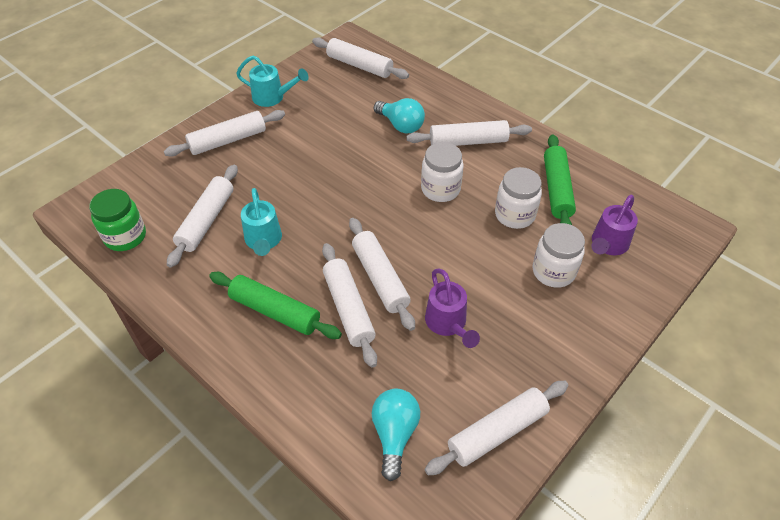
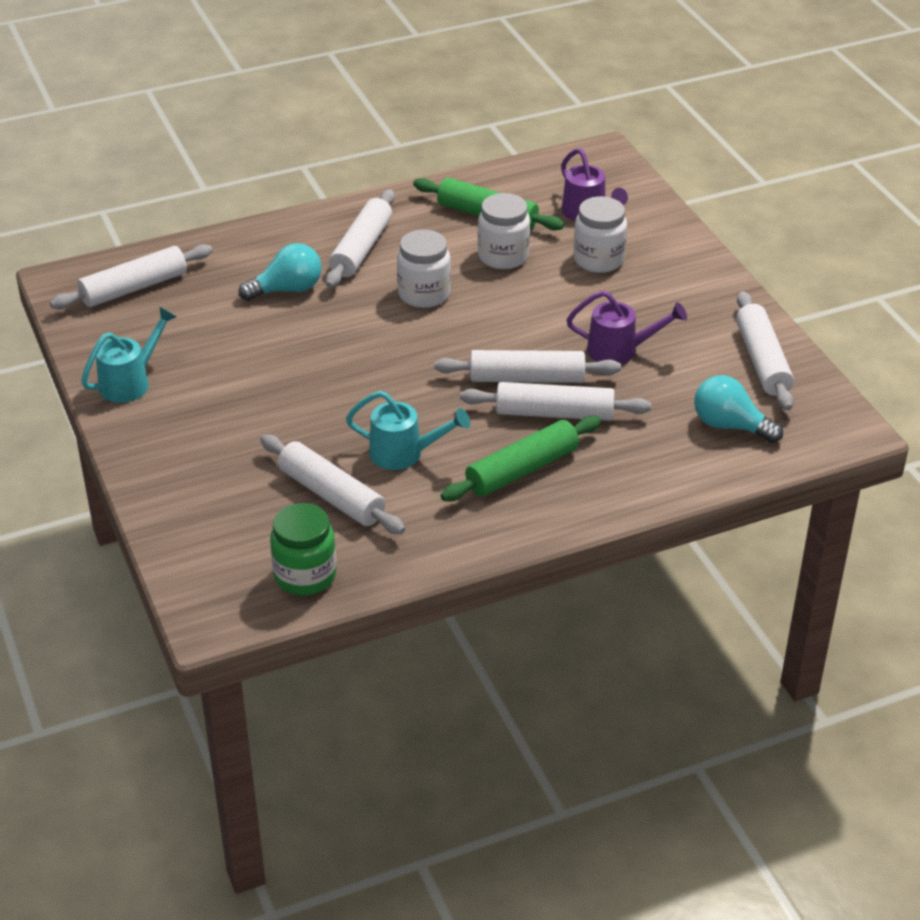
camera: 65 degrees left, 10 degrees down
(228, 140) = (187, 444): white rolling pin -> none

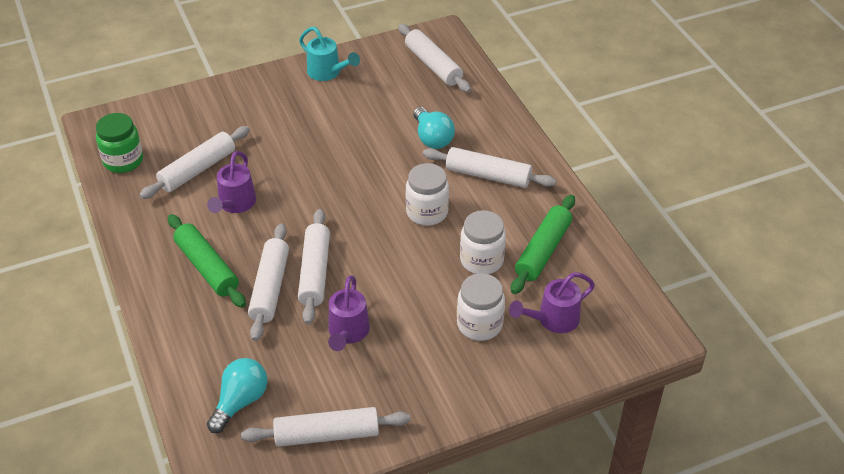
camera: 90 degrees right, 5 degrees up
(404, 454) = (235, 204): turquoise watering can -> purple watering can

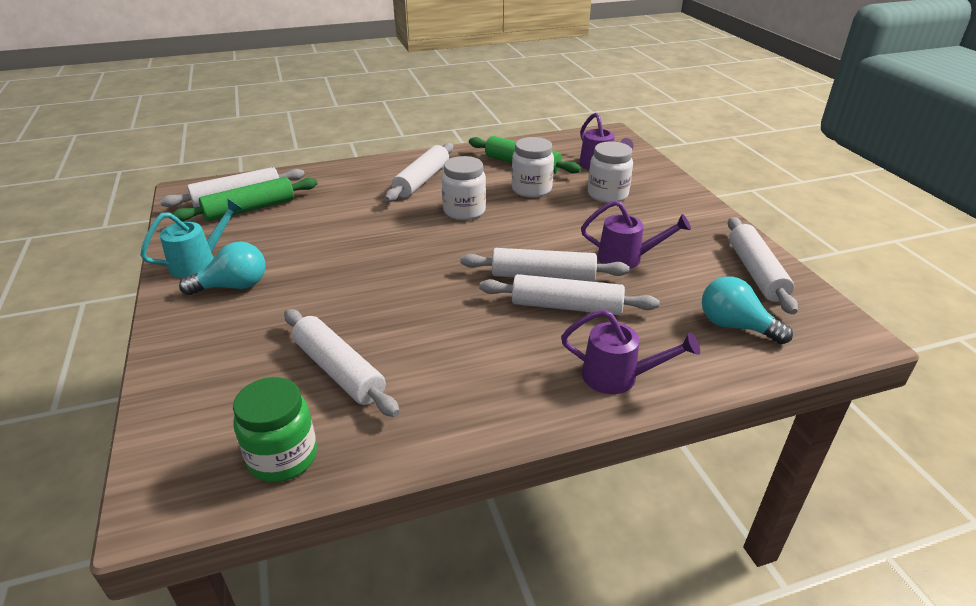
camera: 85 degrees left, 10 degrees down
(207, 267) = (531, 356): green rolling pin -> green rolling pin (250, 209)
(235, 204) = (420, 335): purple watering can -> purple watering can (618, 377)
(432, 138) = (356, 203): turquoise light bulb -> turquoise light bulb (233, 286)

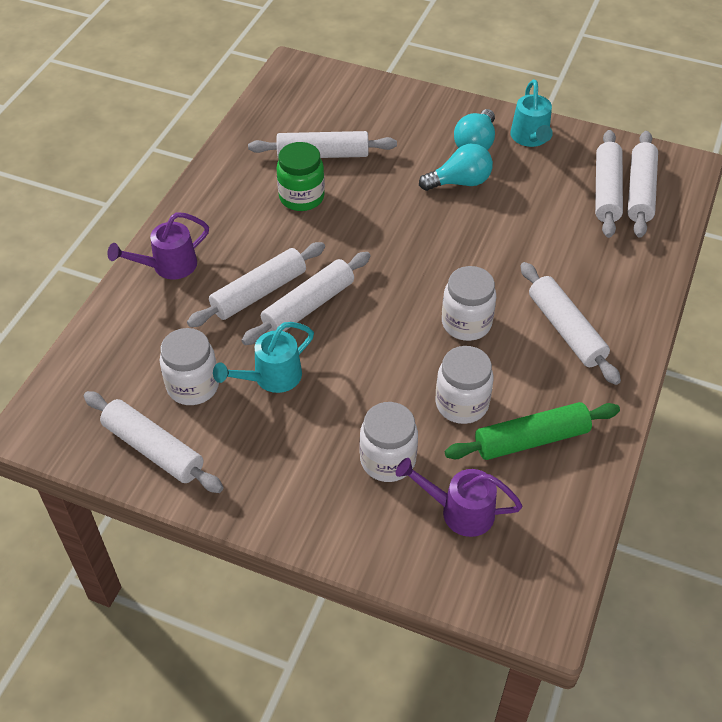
camera: 130 degrees right, 15 degrees up
(250, 209) = (606, 191): green rolling pin -> white rolling pin
(283, 457) = (277, 111): green jar -> green jar (301, 197)
(626, 258) = (271, 378): purple watering can -> turquoise watering can
(690, 286) = (193, 386): none -> white jar
(735, 326) = (127, 368): turquoise light bulb -> turquoise light bulb (460, 182)

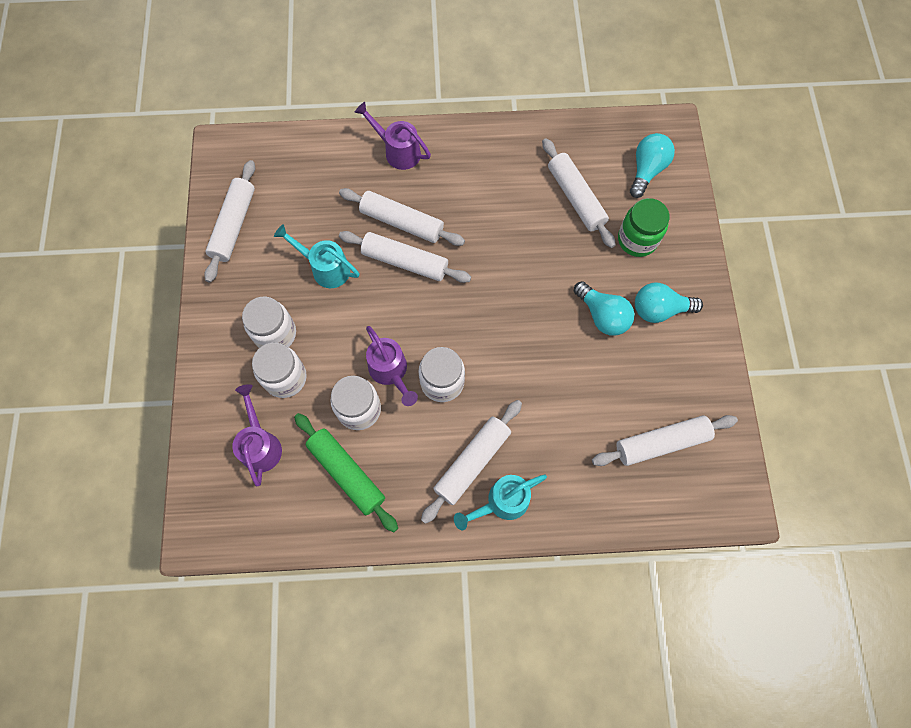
camera: 65 degrees right, 20 degrees up
(193, 386) = (296, 222): white jar -> white jar (275, 334)
(301, 197) = (517, 205): green jar -> green jar (637, 240)
(327, 99) = (646, 170): none -> turquoise light bulb
(431, 362) = (390, 372): none -> purple watering can
(530, 138) = (695, 353): turquoise watering can -> turquoise watering can (502, 502)
(640, 191) = (678, 473): white rolling pin -> none

